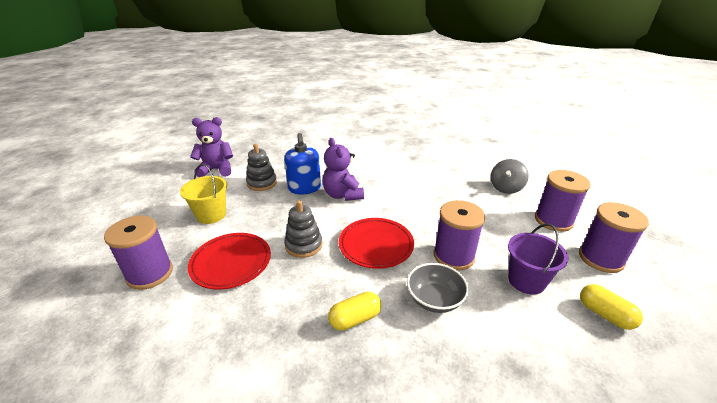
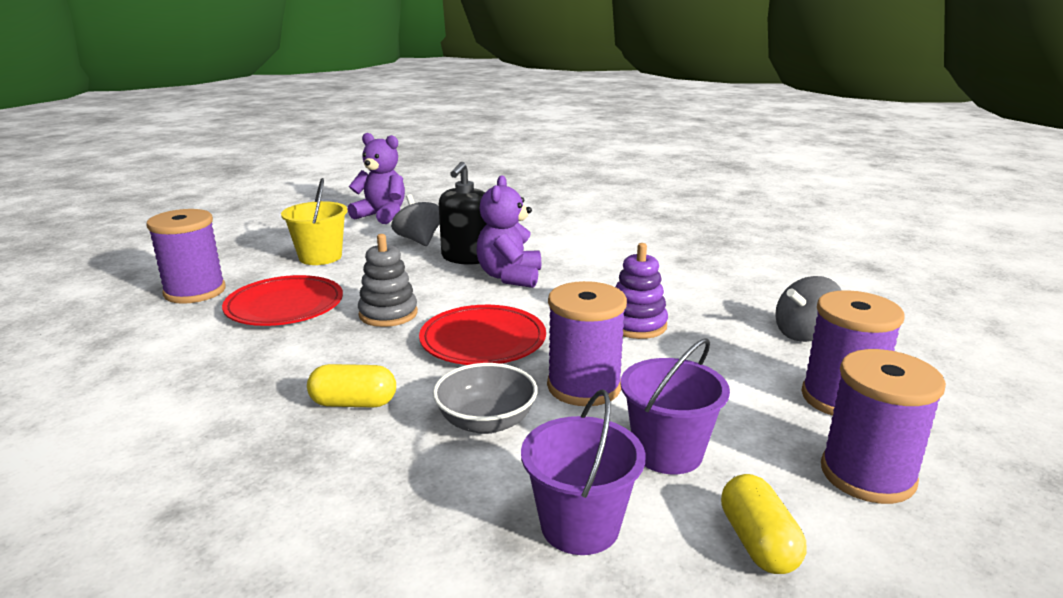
camera: 30 degrees right, 10 degrees down
(262, 183) = (419, 240): grey stacking toy -> grey spinning top
(304, 188) = (467, 257): blue soap dispenser -> black soap dispenser
(436, 207) = (636, 325): none -> purple stacking toy
(539, 343) = (580, 526): none -> purple bucket

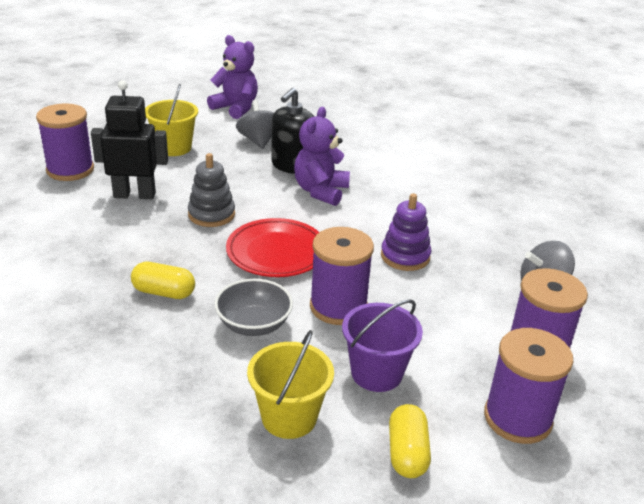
camera: 10 degrees right, 10 degrees up
(285, 306) = (134, 195): red plate -> black robot
(580, 526) = (289, 417): purple bucket -> yellow bucket

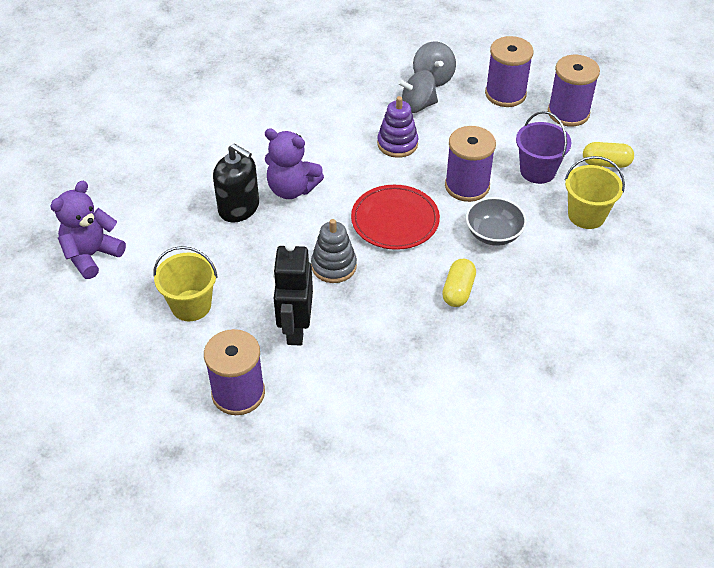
camera: 85 degrees left, 15 degrees up
(258, 141) = (180, 234): grey spinning top -> grey spinning top (417, 106)

